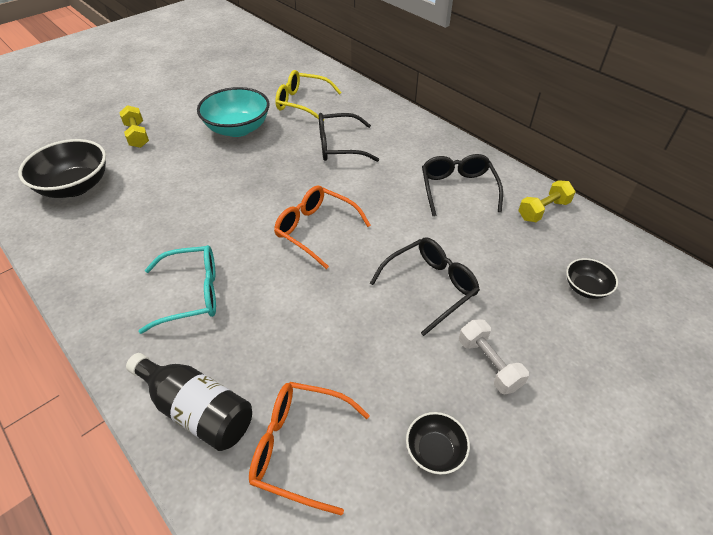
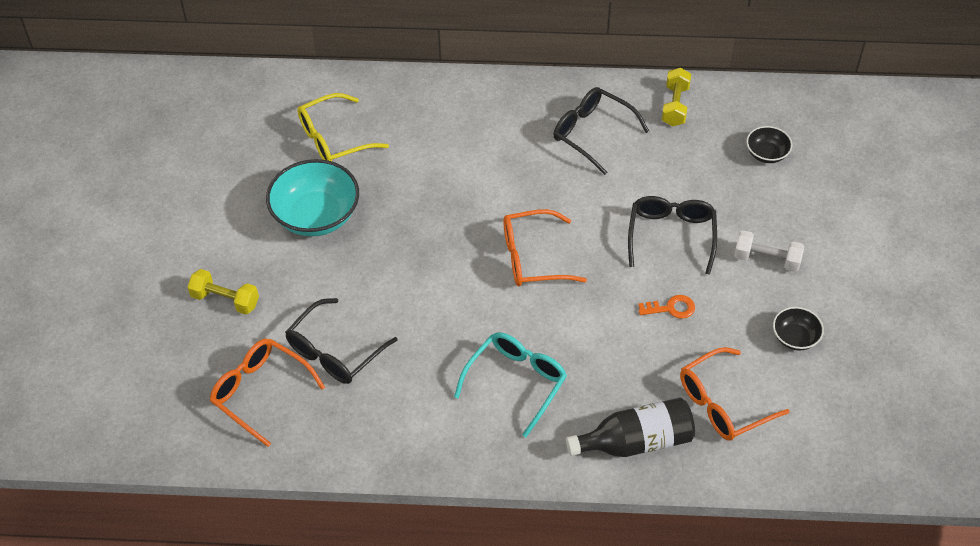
camera: 45 degrees left, 5 degrees up
(75, 186) = (260, 392): black bowl -> orange glasses
(339, 146) = (440, 163): black glasses -> black glasses (334, 352)
(361, 335) = (671, 308): none -> orange key

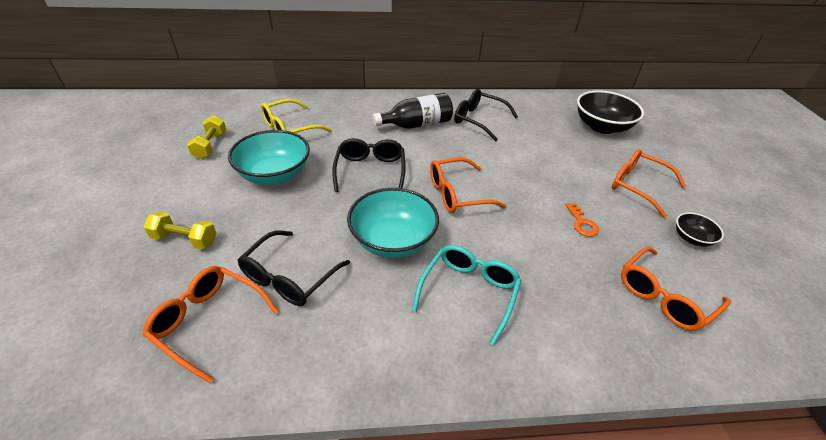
camera: 10 degrees left, 10 degrees down
(446, 316) = (393, 240): none -> turquoise bowl
(635, 442) = (602, 340): black bottle -> black bottle (416, 125)
(671, 235) = (559, 174): black glasses -> black glasses (370, 170)
(671, 308) = (582, 223): orange key -> orange key turned 90 degrees clockwise
(675, 106) = (529, 105): yellow dumbbell -> yellow dumbbell (210, 146)
(766, 154) = (602, 127): black bowl -> black bowl, size x1.95
(766, 259) = (637, 186): white dumbbell -> orange glasses

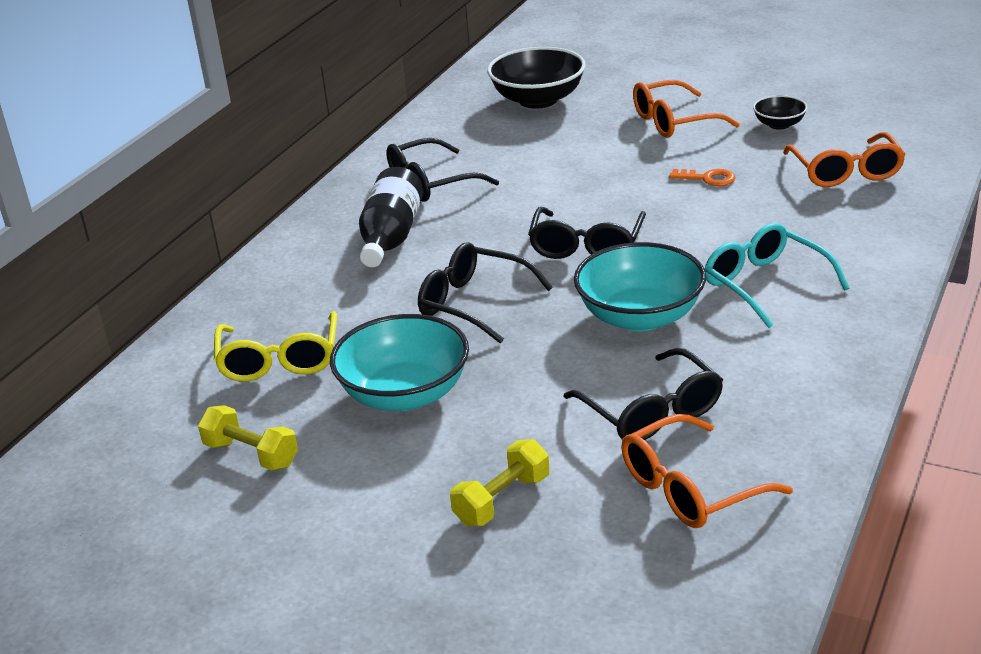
camera: 55 degrees left, 10 degrees down
(457, 194) = (586, 246): orange glasses -> black glasses

